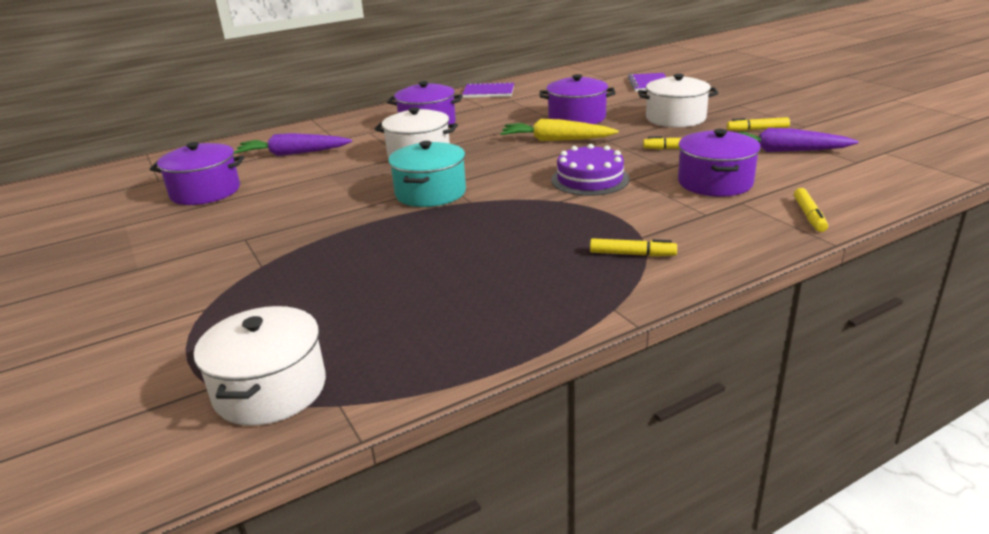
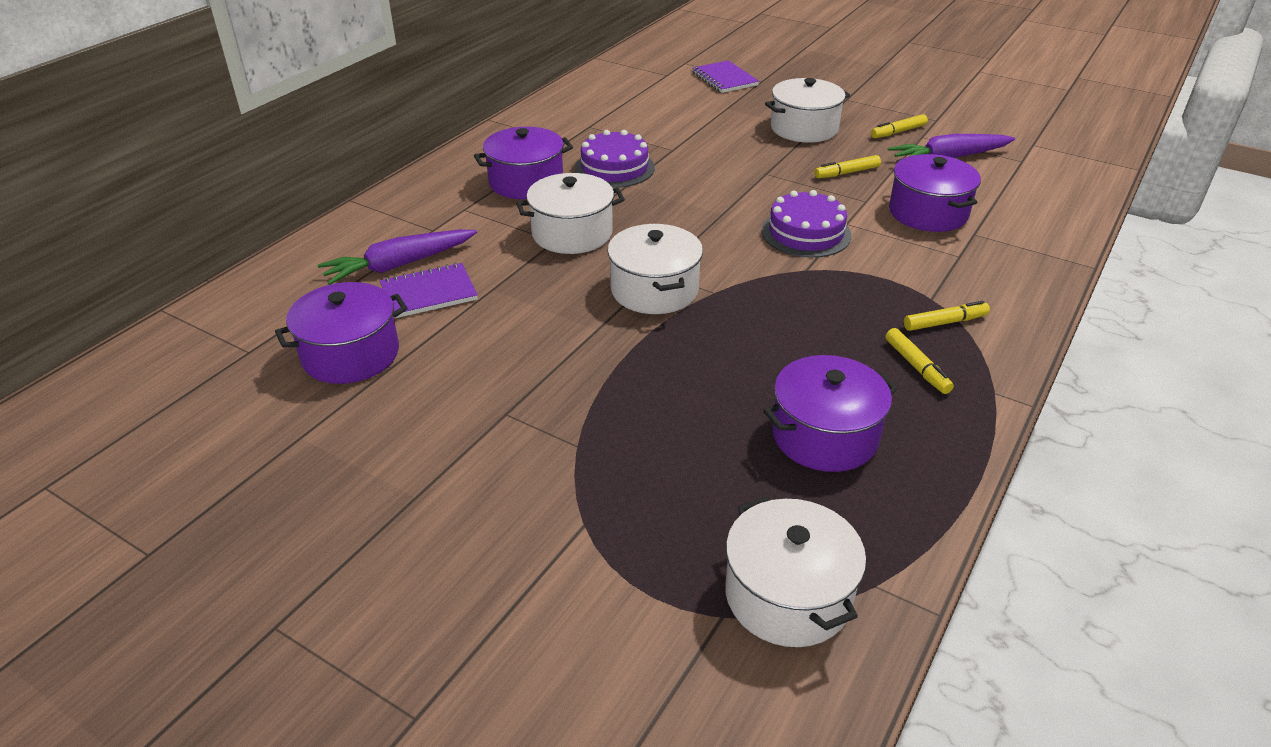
camera: 30 degrees left, 10 degrees up
(430, 193) = (654, 290): turquoise pot -> white pot
(488, 92) = (546, 117): purple notebook -> purple notebook (429, 293)
(497, 124) = (614, 168): none -> purple cake
(556, 140) = (710, 182): yellow carrot -> none
(577, 118) = (698, 144): purple pot -> purple pot (824, 435)
(809, 216) = (1044, 238): yellow marker -> yellow marker (916, 367)

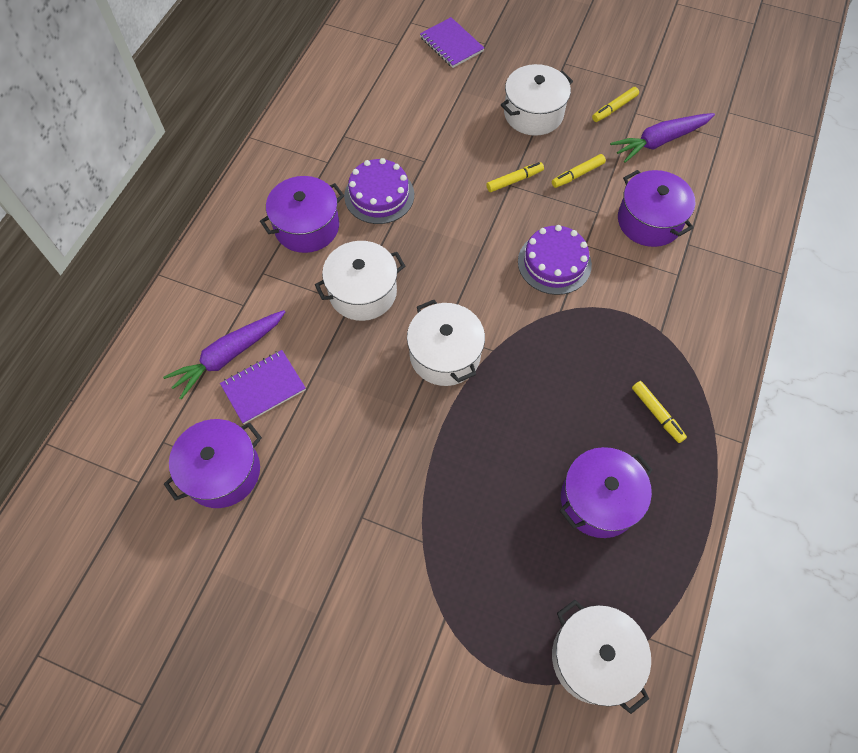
camera: 10 degrees left, 25 degrees up
(945, 322) = (673, 359): yellow marker -> yellow marker (514, 180)

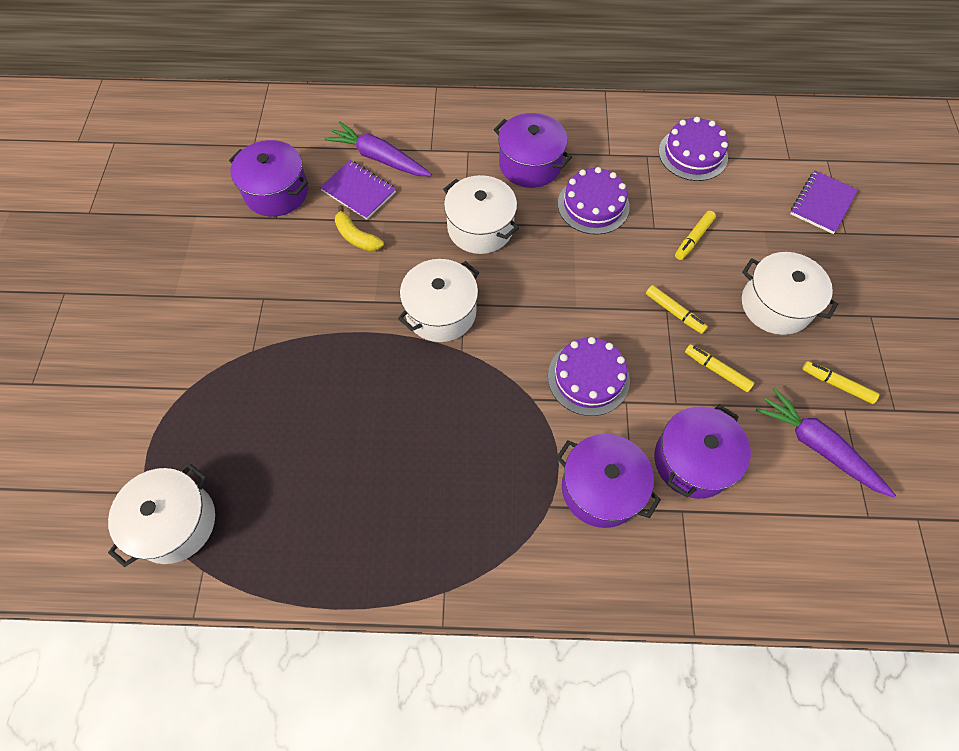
camera: 70 degrees right, 0 degrees up
(322, 405) = (356, 237): none -> yellow banana
(359, 103) = (693, 154): none -> purple cake
(599, 500) = (332, 489): purple pot -> purple pot (601, 488)
(657, 414) = (446, 524): yellow marker -> yellow marker (693, 238)

